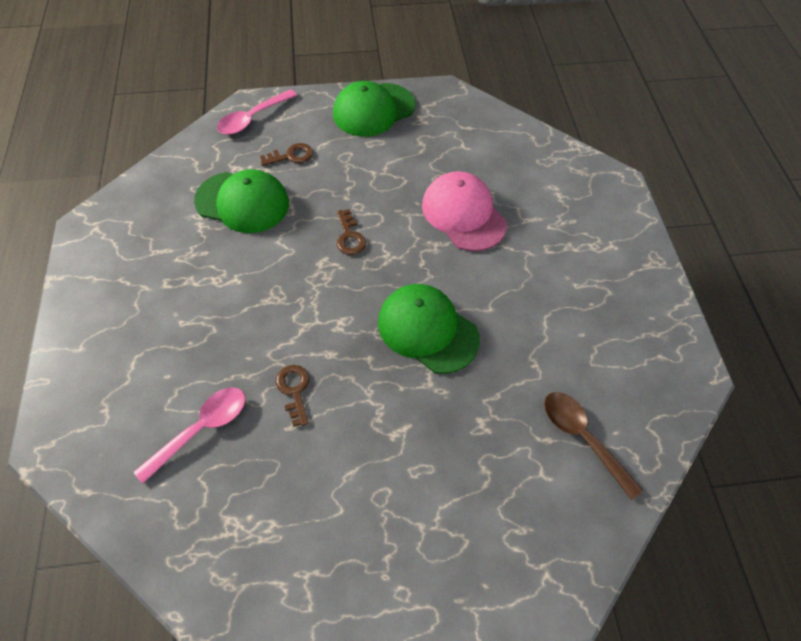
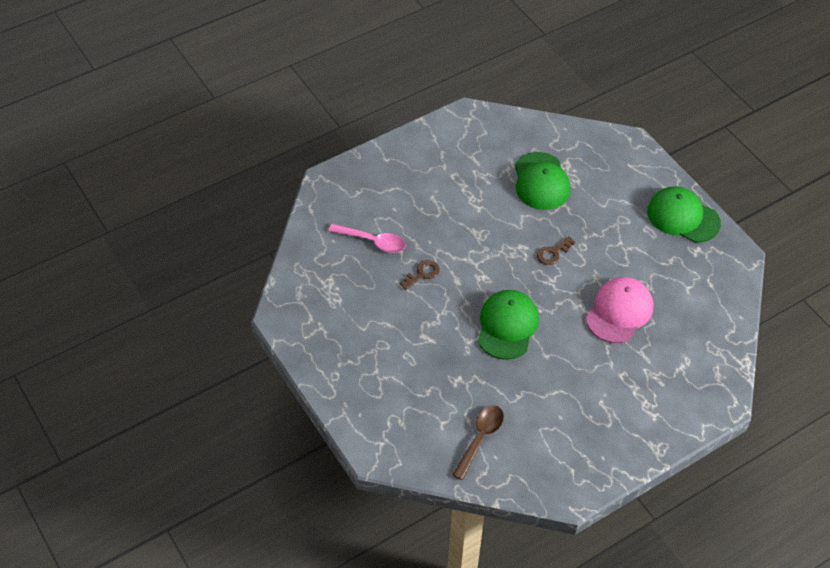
camera: 65 degrees right, 5 degrees down
(252, 118) = (619, 150): pink spoon -> none
(291, 156) = (600, 188): brown key -> none

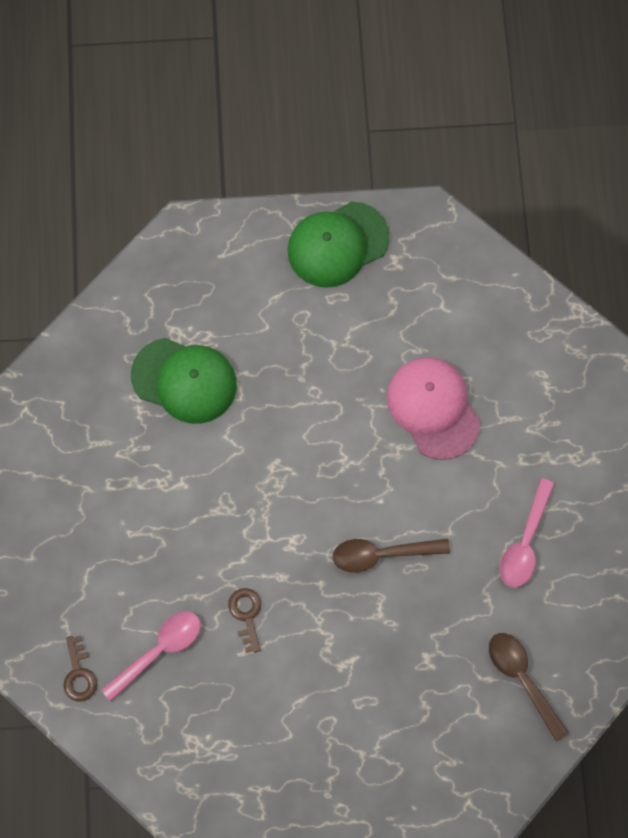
camera: 60 degrees left, 20 degrees up
(507, 326) = (382, 554): green cap -> brown spoon
(553, 253) = (304, 434): brown key -> brown key (79, 674)
(570, 400) = (525, 542): none -> pink spoon

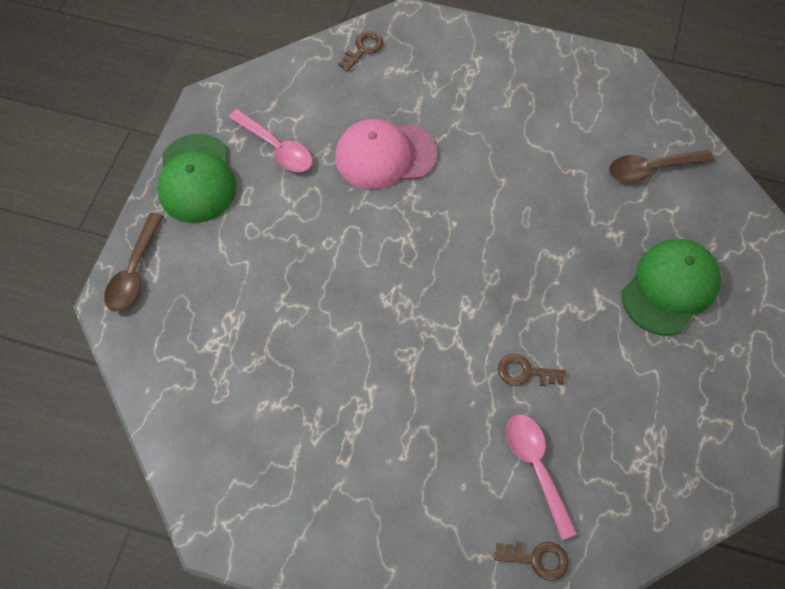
camera: 70 degrees left, 10 degrees down
(184, 380) = (265, 352): green cap -> green cap (670, 288)
(382, 554) = (505, 238): brown spoon -> brown spoon (134, 271)
(525, 542) = (531, 128): pink spoon -> pink spoon (276, 148)
(558, 338) = (363, 49): none -> brown key

